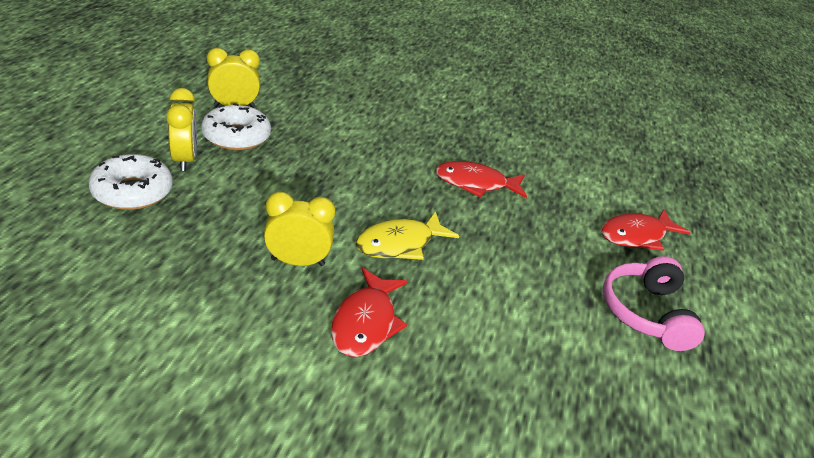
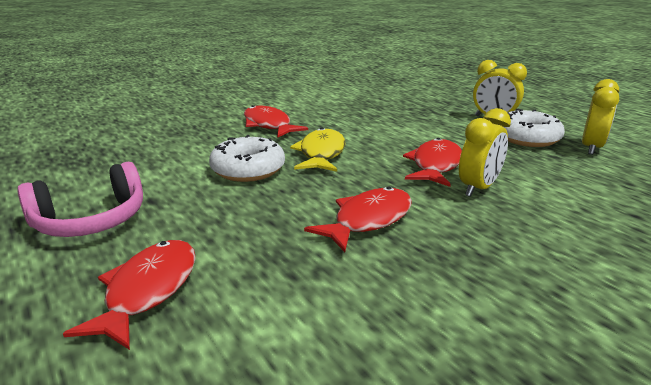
camera: 135 degrees right, 10 degrees down
(132, 192) = (458, 102): white donut -> white donut (248, 169)
(297, 262) = (343, 123): yellow clock -> yellow clock (478, 188)
(355, 174) = (435, 165): none -> red fish
(646, 313) = (91, 220): pink headphones -> pink headphones turned 105 degrees clockwise

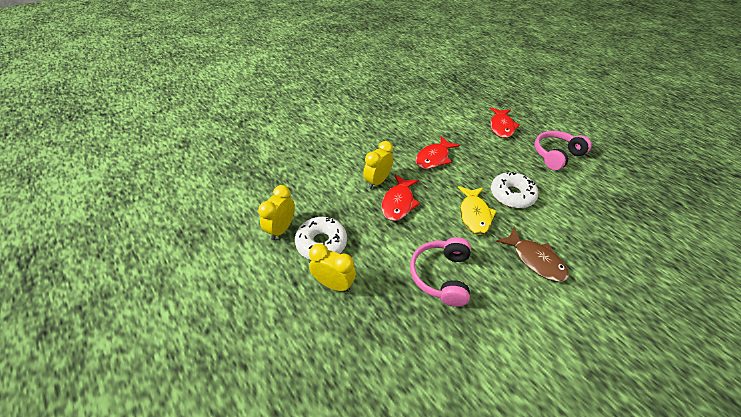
camera: 175 degrees right, 20 degrees up
(268, 125) = (535, 260): red fish -> brown fish
(379, 120) = (441, 275): none -> pink headphones

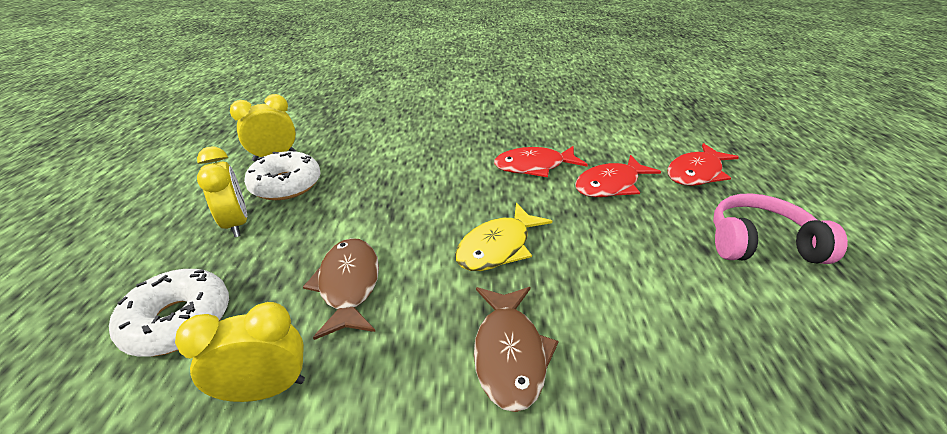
camera: 40 degrees right, 10 degrees down
(377, 181) = (428, 160): yellow clock -> yellow clock (266, 389)
(398, 203) = (419, 189): red fish -> red fish (610, 185)
(441, 275) = (349, 285): pink headphones -> brown fish
(511, 195) = (594, 254): white donut -> white donut (178, 321)

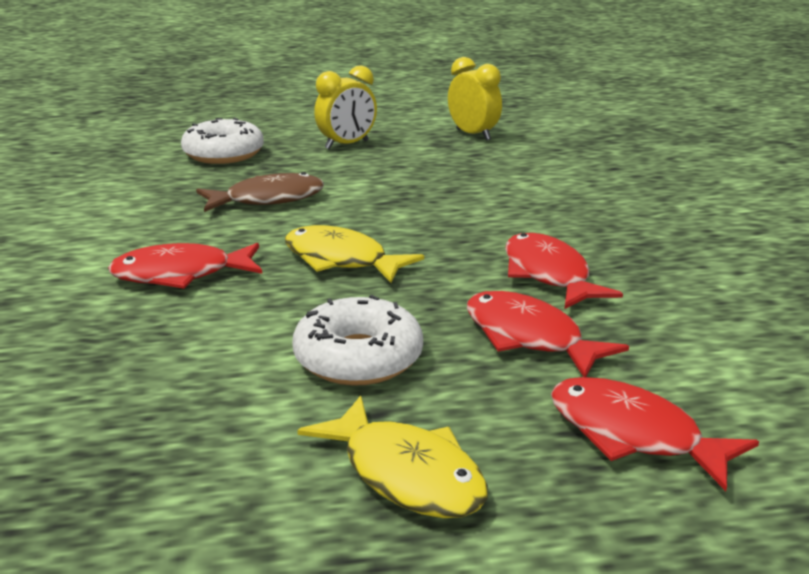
camera: 80 degrees right, 10 degrees down
(266, 389) = (156, 192): yellow clock -> none
(286, 185) = (420, 149): white donut -> white donut (358, 358)
(509, 353) = (181, 274): brown fish -> red fish
(760, 243) = (406, 474): pink headphones -> yellow fish

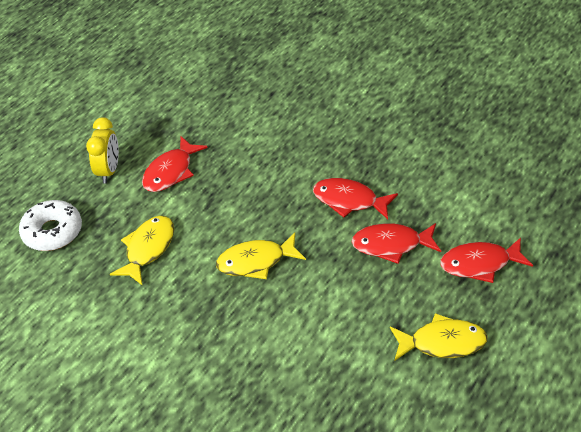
camera: 45 degrees left, 20 degrees up
(181, 274) = (203, 331): red fish -> red fish (171, 172)
(268, 199) = (148, 249): brown fish -> yellow fish
(358, 358) = (351, 309): white donut -> none
(473, 135) = (162, 111): yellow clock -> none

